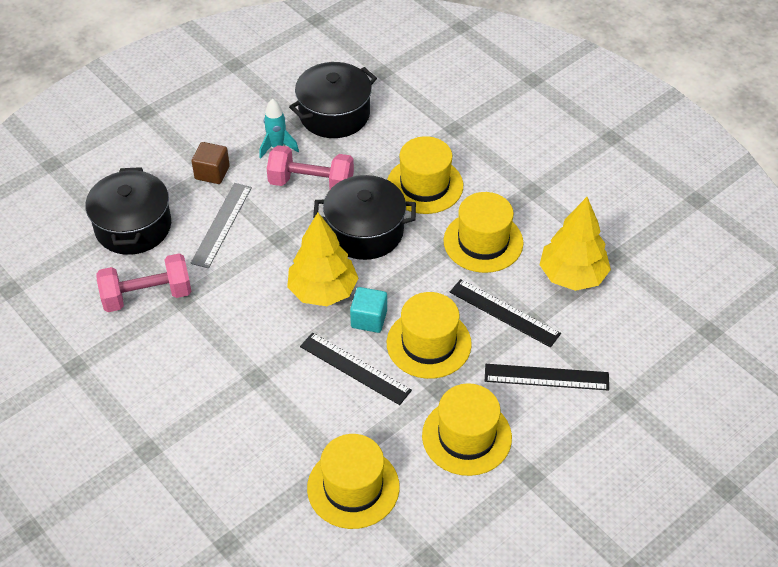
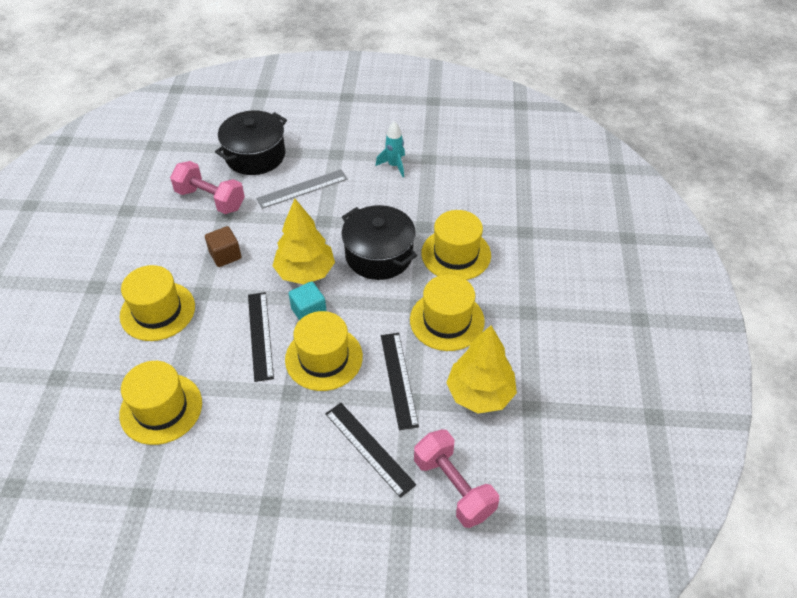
camera: 45 degrees right, 0 degrees up
(212, 173) = (337, 155): brown cube -> brown cube (225, 255)
(311, 183) = (385, 202): pink dumbbell -> pink dumbbell (453, 487)
(334, 114) = (455, 169): black pot -> none
(466, 436) = (266, 440): yellow hat -> yellow hat (157, 311)

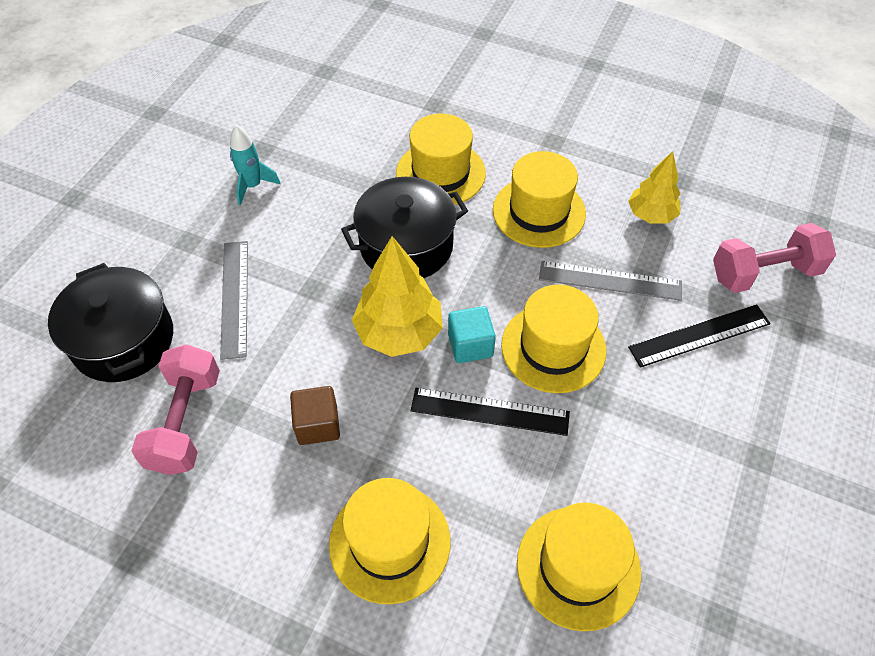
camera: 70 degrees left, 5 degrees up
(210, 199) = (185, 422): pink dumbbell -> pink dumbbell turned 45 degrees counterclockwise
(398, 379) = (610, 281): black ruler -> grey ruler
(480, 394) = (651, 215): yellow tree -> yellow tree, size x0.64

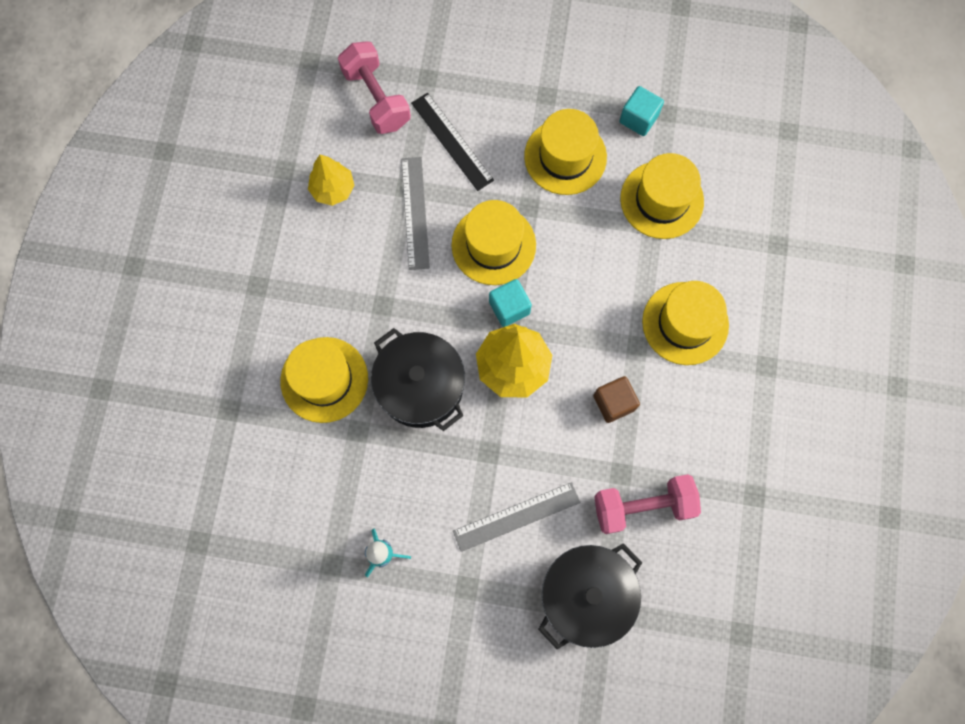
camera: 105 degrees left, 20 degrees up
(489, 412) = (564, 280): black ruler -> none
(539, 212) = (352, 282): yellow hat -> yellow hat (565, 157)
(714, 573) = (638, 119): none -> turquoise cube

